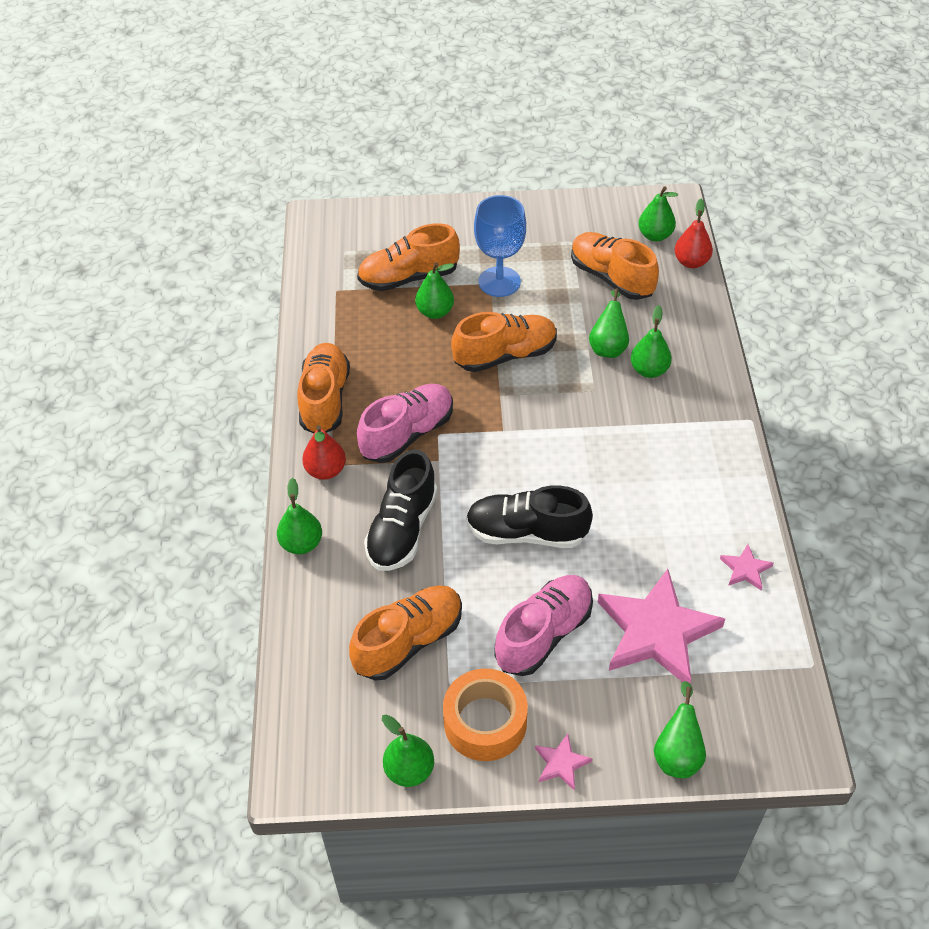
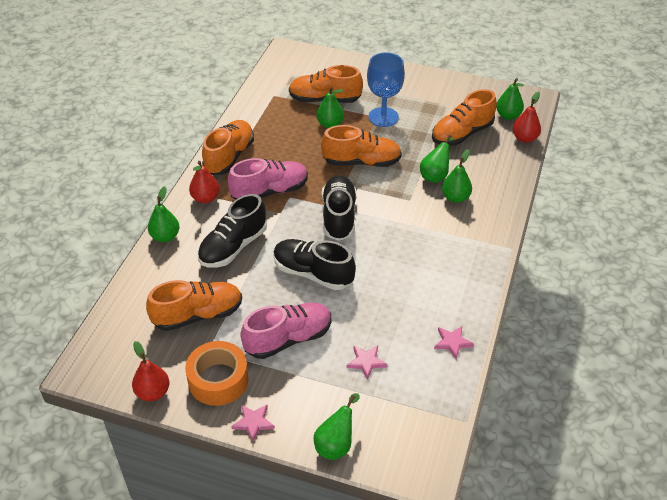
camera: 20 degrees right, 5 degrees down
(409, 770) = (153, 392): green pear -> red pear
(517, 442) = (339, 216): none -> black shoe
(611, 278) = (462, 134): orange shoe -> orange shoe turned 105 degrees counterclockwise
(656, 631) = (366, 362): pink star -> pink star, size x0.43

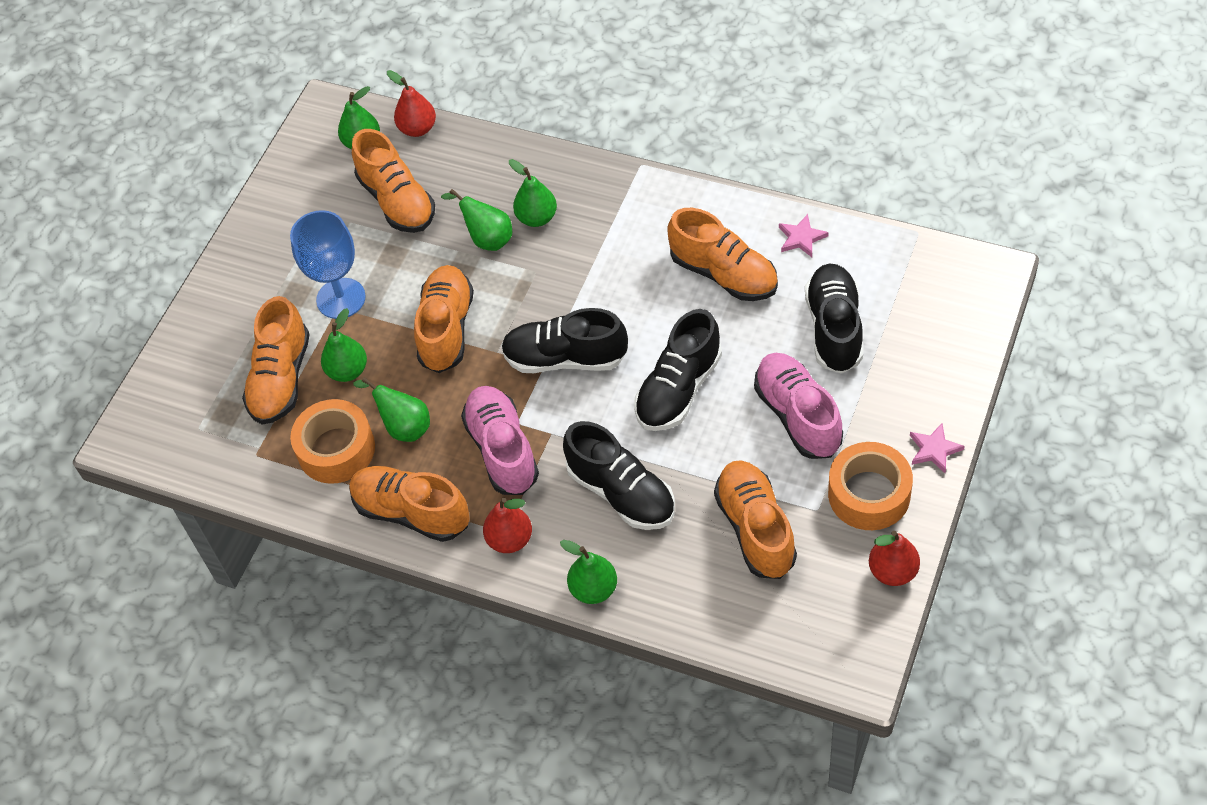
camera: 80 degrees left, 10 degrees up
(275, 124) = (336, 449): none -> orange tape
(336, 444) = (959, 361): green pear -> green pear (404, 426)
(366, 362) = (834, 328): pink star -> black shoe
(414, 296) = (724, 274): none -> orange shoe

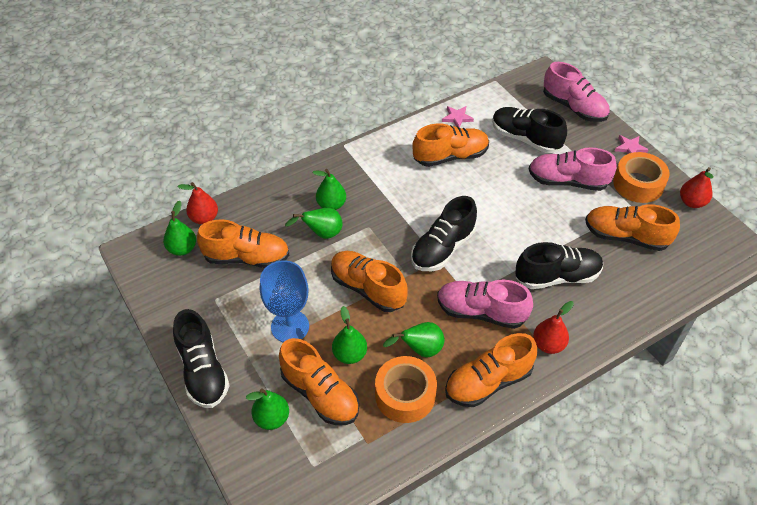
camera: 60 degrees left, 5 degrees down
(593, 589) = (613, 325): green pear -> green pear (271, 418)
(678, 389) = (508, 215): black shoe -> black shoe (203, 371)
(953, 345) = (574, 107): none -> pink shoe

